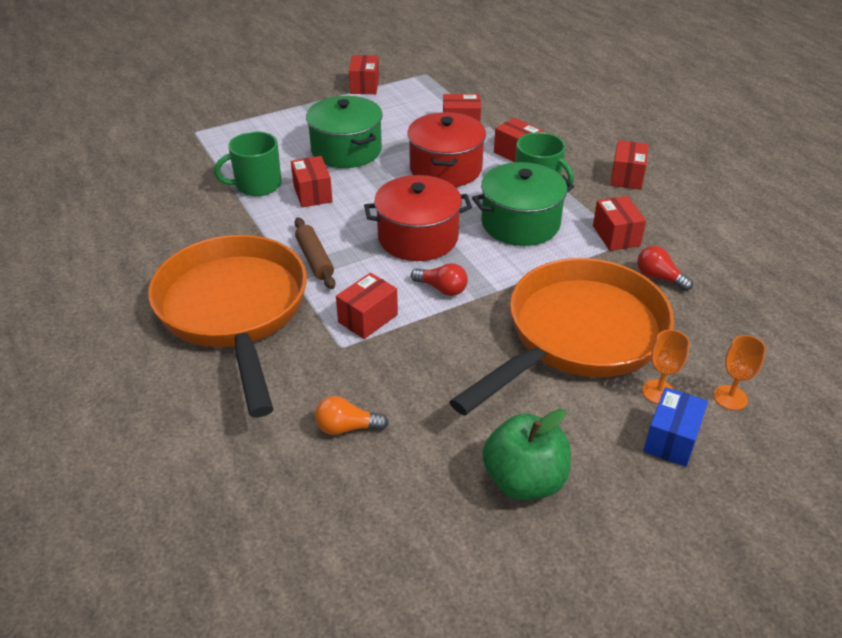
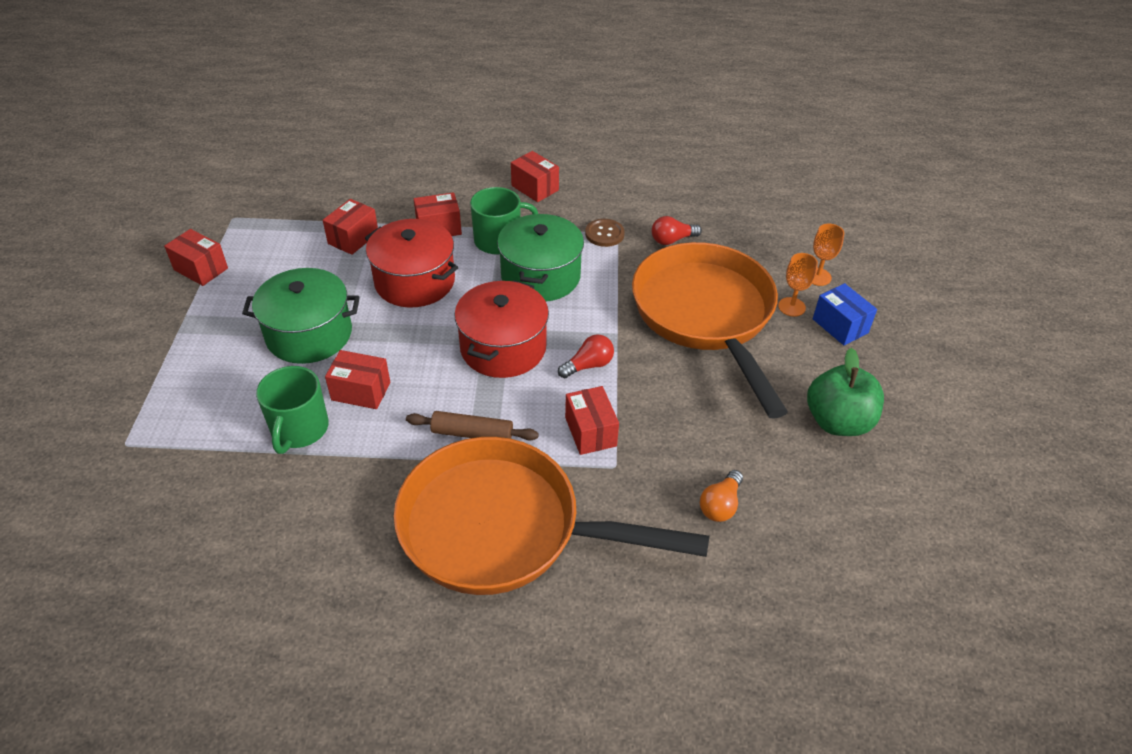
camera: 60 degrees left, 5 degrees up
(616, 236) = (604, 234): red box -> brown button

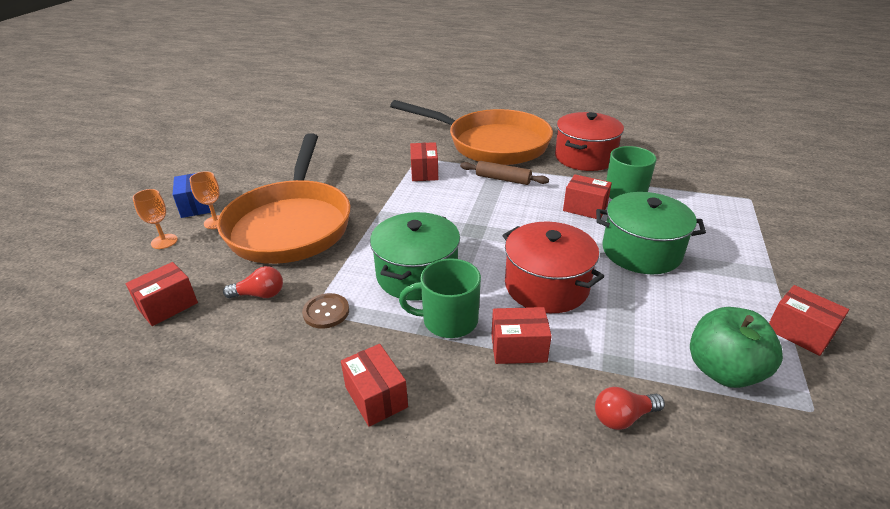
camera: 165 degrees left, 10 degrees down
(353, 238) = (626, 349): red box -> red box (168, 306)
(503, 348) = (470, 222): red pot -> red pot (585, 157)
(588, 365) = (407, 204): red light bulb -> red light bulb (623, 417)
(720, 505) = (368, 140): orange light bulb -> none
(837, 422) = (266, 161): green apple -> green apple (723, 370)

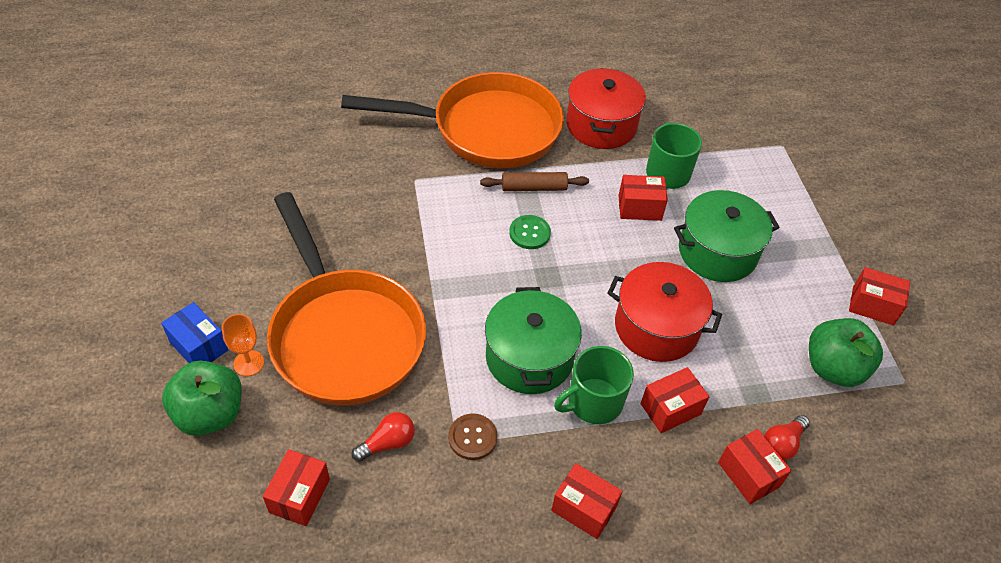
camera: 30 degrees left, 15 degrees up
(164, 241) = (210, 414): orange goblet -> green apple
(424, 172) = (439, 202): red box -> red box (748, 474)
(479, 202) = (529, 233): none -> green button

